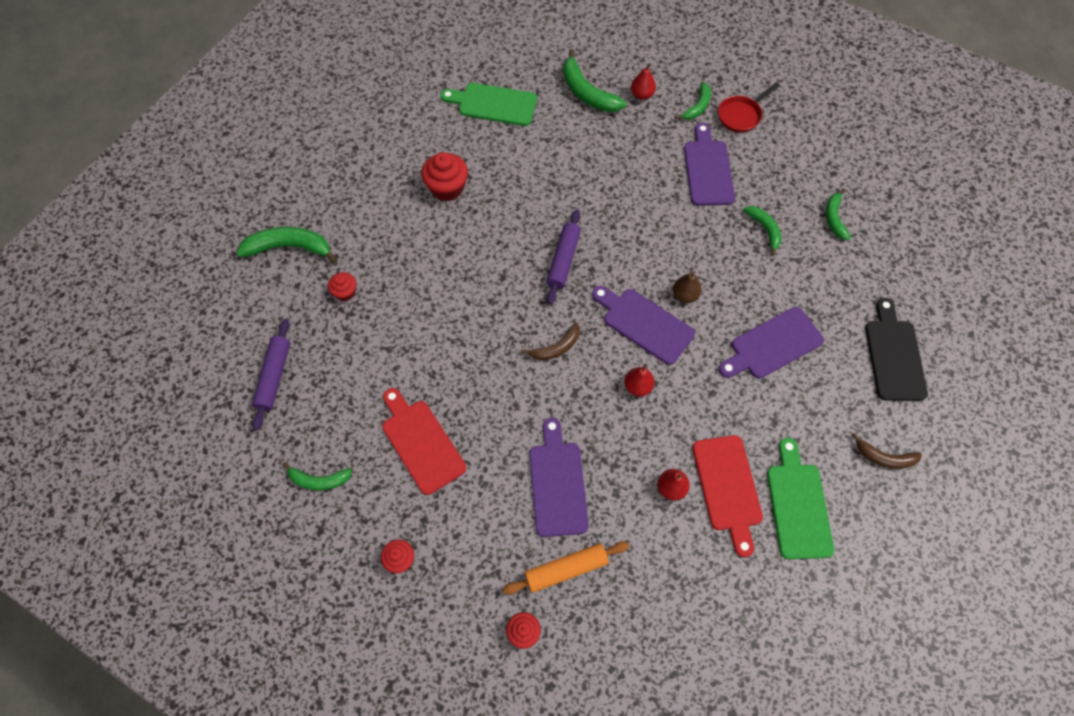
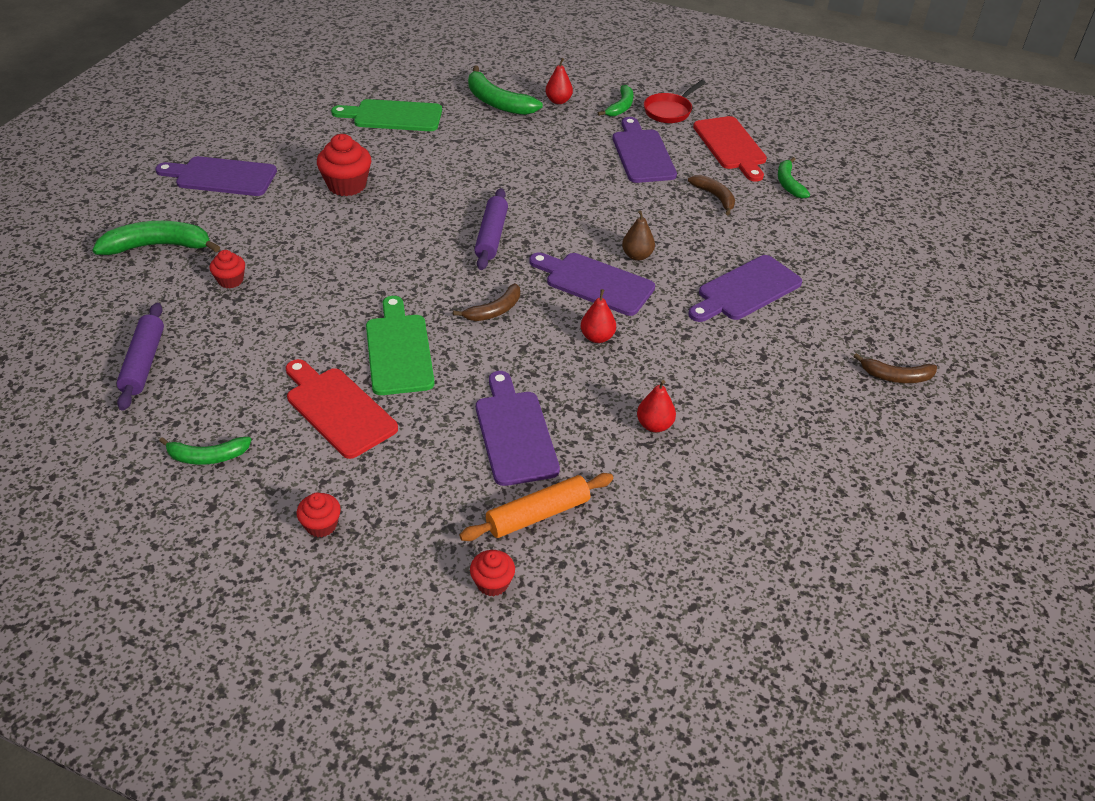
camera: 10 degrees left, 20 degrees down
(344, 169) = (222, 177): none -> purple cutting board
(728, 487) = (722, 419): red cutting board -> red cutting board (731, 146)
(764, 229) = (715, 197): green banana -> brown banana
(798, 505) = (808, 428): green cutting board -> green cutting board (398, 350)
(893, 356) = (883, 289): black cutting board -> none

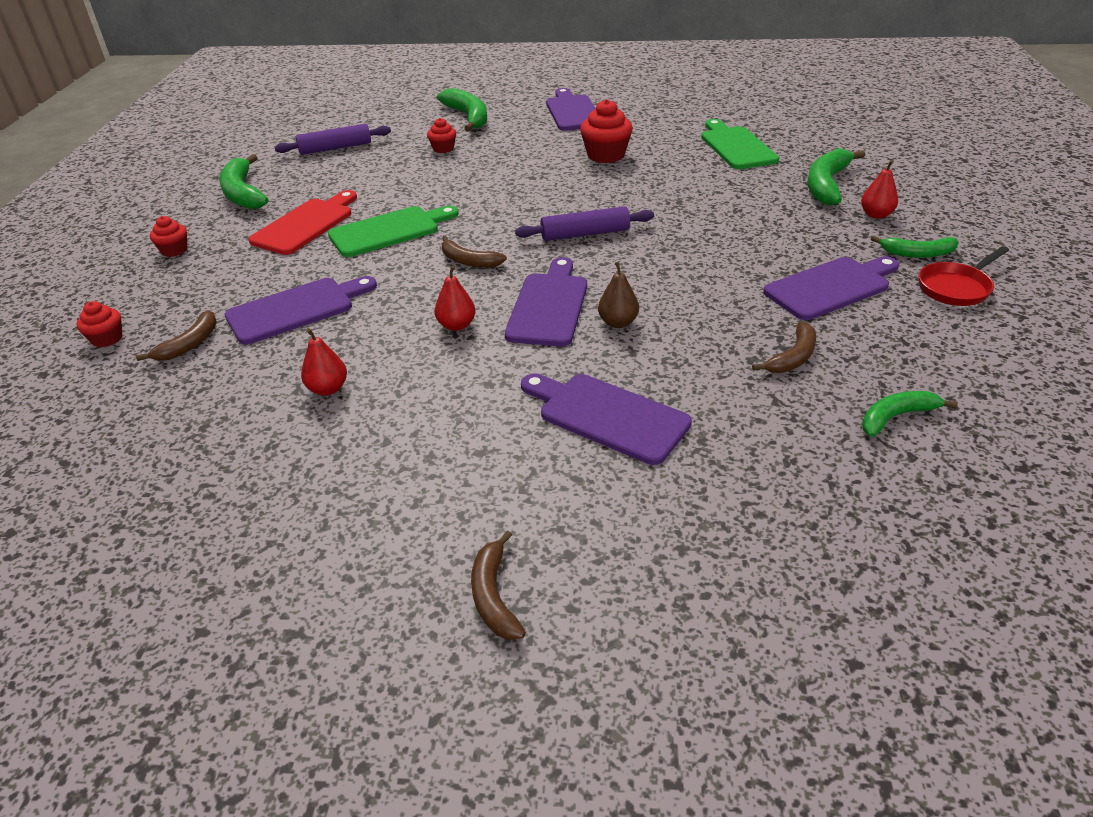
camera: 75 degrees right, 5 degrees down
(207, 456) = (242, 193): green banana -> green banana, size x1.63
(538, 515) = (189, 344): orange rolling pin -> brown banana
(669, 111) = (956, 288): red pan -> red pan turned 60 degrees counterclockwise
(731, 146) = (933, 350): red cutting board -> none

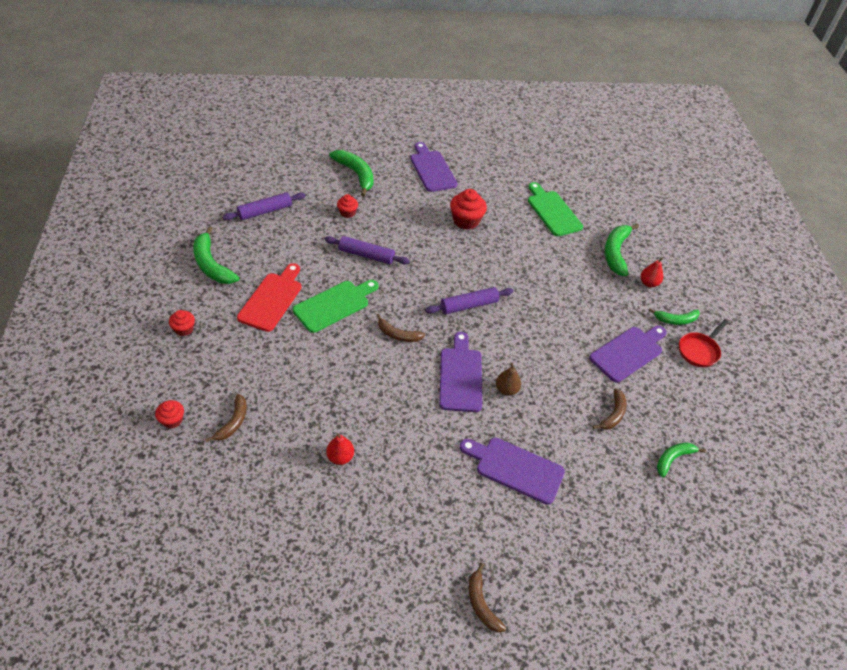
camera: 15 degrees left, 10 degrees up
(296, 309) = (294, 386): purple cutting board -> none
(453, 186) = (366, 255): none -> purple rolling pin
(456, 325) = (406, 396): red pear -> none

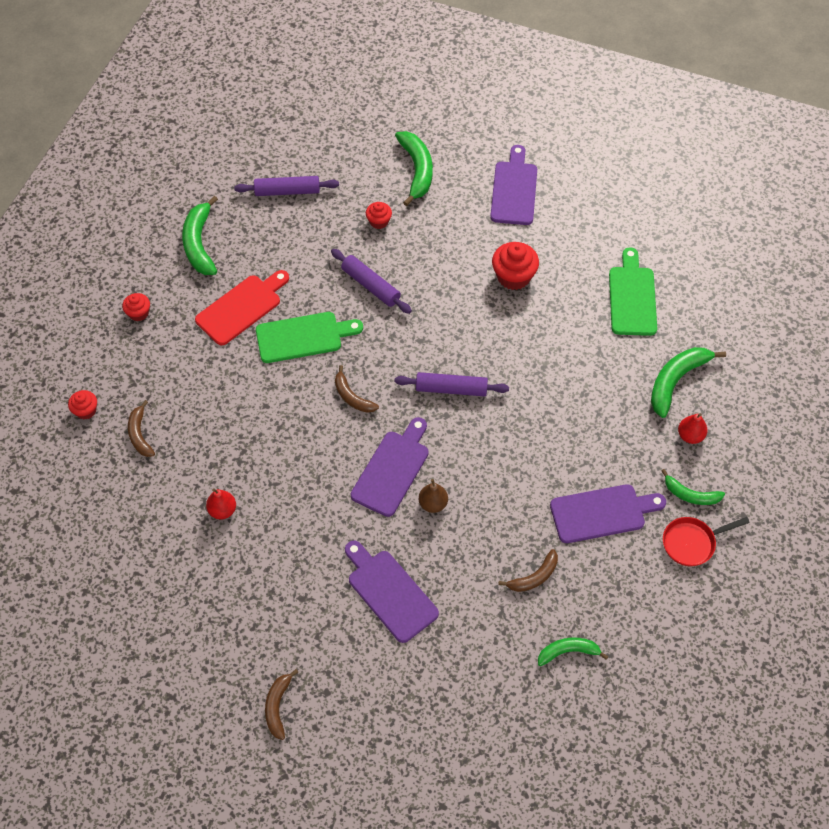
camera: 30 degrees right, 10 degrees up
(233, 422) = (140, 434): brown banana -> brown banana turned 120 degrees clockwise

